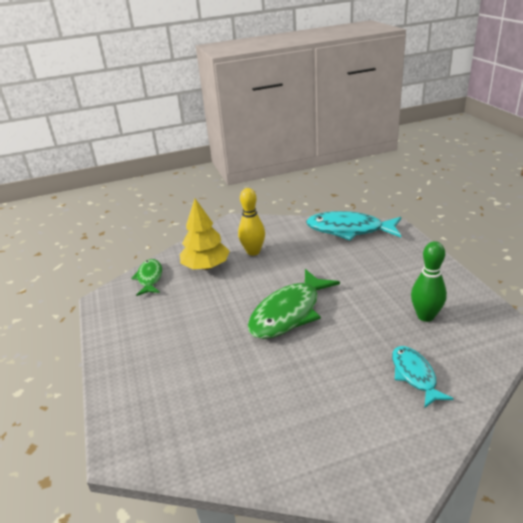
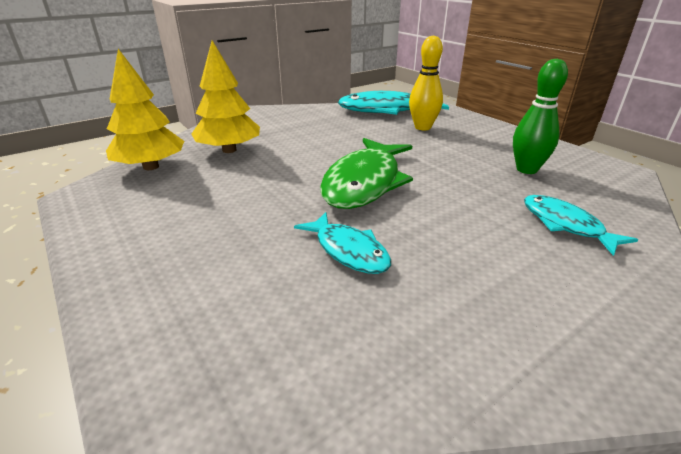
camera: 20 degrees left, 0 degrees up
(150, 278) = (151, 167): green fish -> yellow tree
(250, 371) = (348, 251): none -> turquoise fish
(253, 252) = (285, 133): yellow bowling pin -> yellow bowling pin (422, 127)

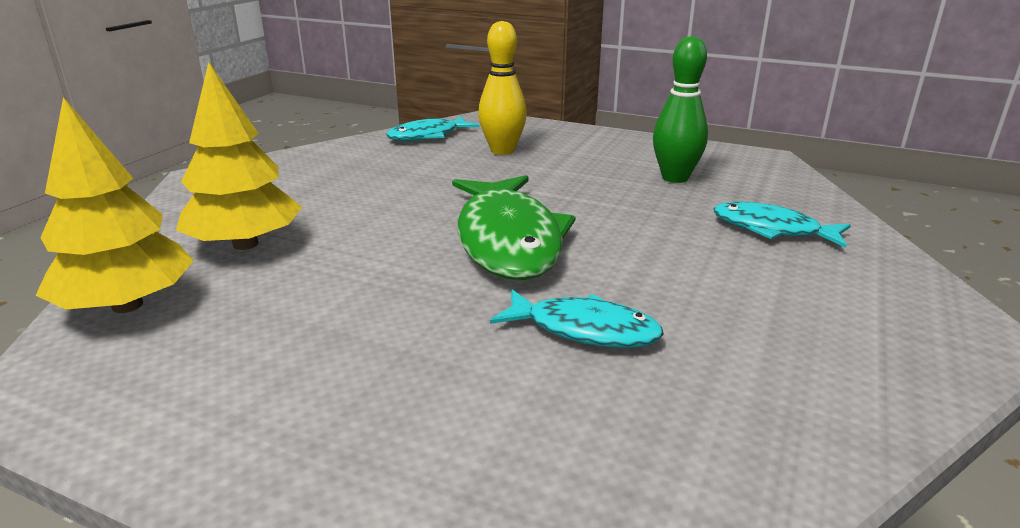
camera: 30 degrees left, 5 degrees down
(386, 110) = (427, 136): turquoise fish -> turquoise fish, size x0.57

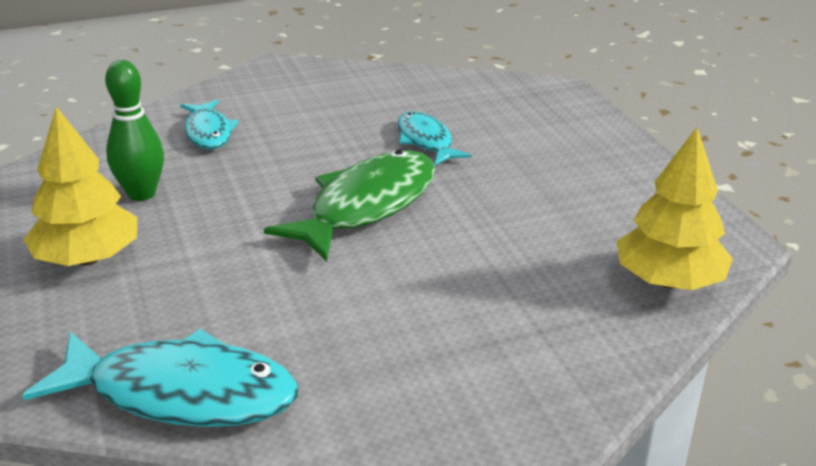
camera: 135 degrees left, 5 degrees up
(245, 244) = (551, 302): yellow tree -> yellow tree (88, 258)
(427, 136) = (182, 394): turquoise fish -> turquoise fish, size x1.75
(502, 151) = (173, 310): yellow bowling pin -> none

